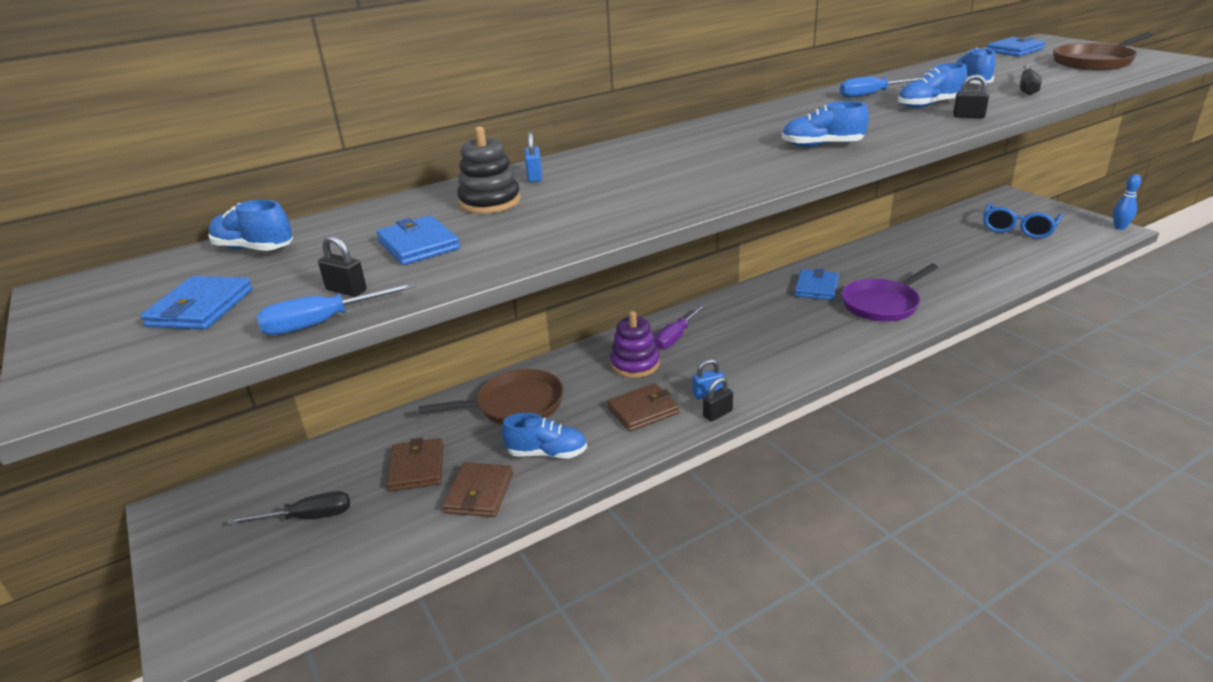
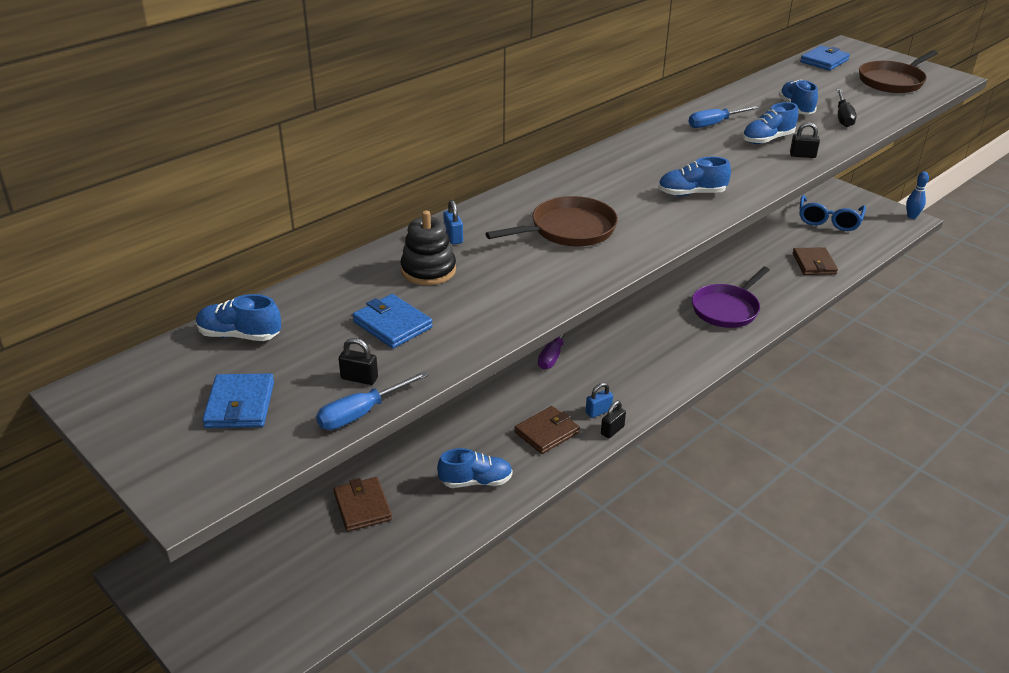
camera: 15 degrees left, 5 degrees up
(307, 517) = (282, 563): black screwdriver -> none
(479, 493) = (430, 524): brown wallet -> brown wallet (814, 264)
(515, 405) = (429, 437): brown pan -> brown pan (568, 230)
(635, 364) = (525, 386): purple stacking toy -> none
(816, 288) = (666, 294): blue wallet -> none

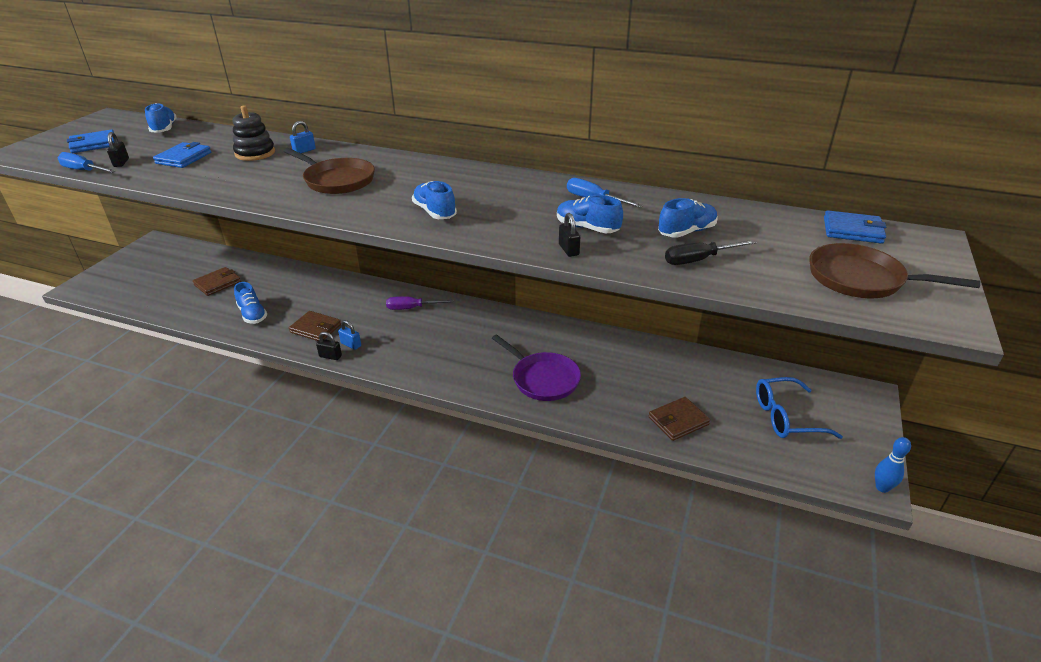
camera: 65 degrees right, 0 degrees up
(727, 309) = (542, 379): purple pan -> purple pan turned 150 degrees counterclockwise

